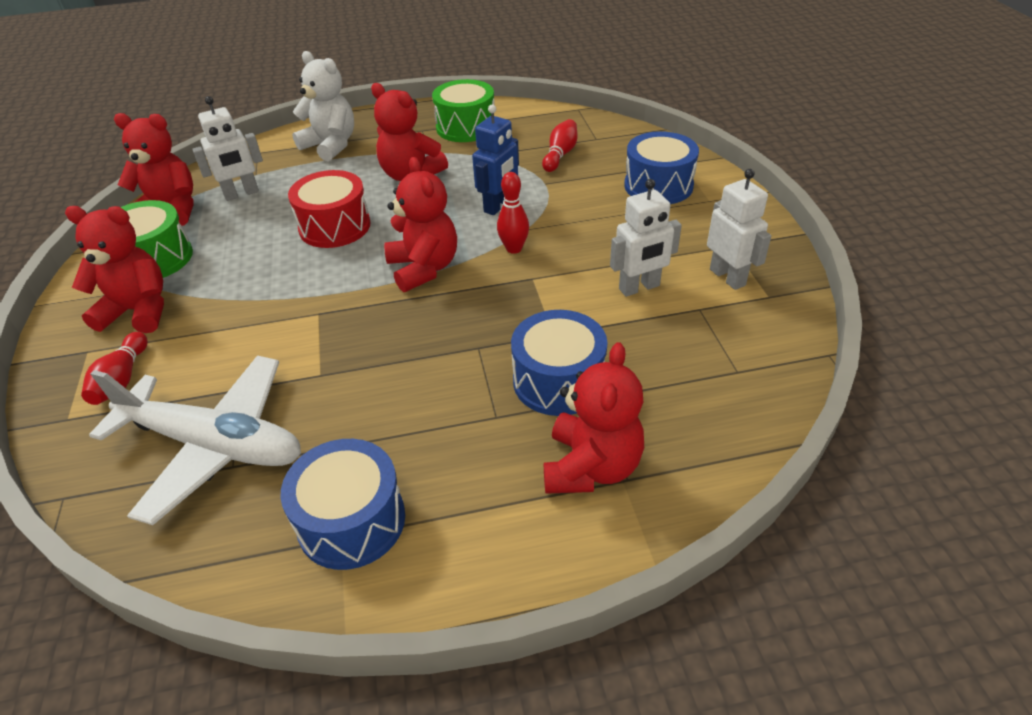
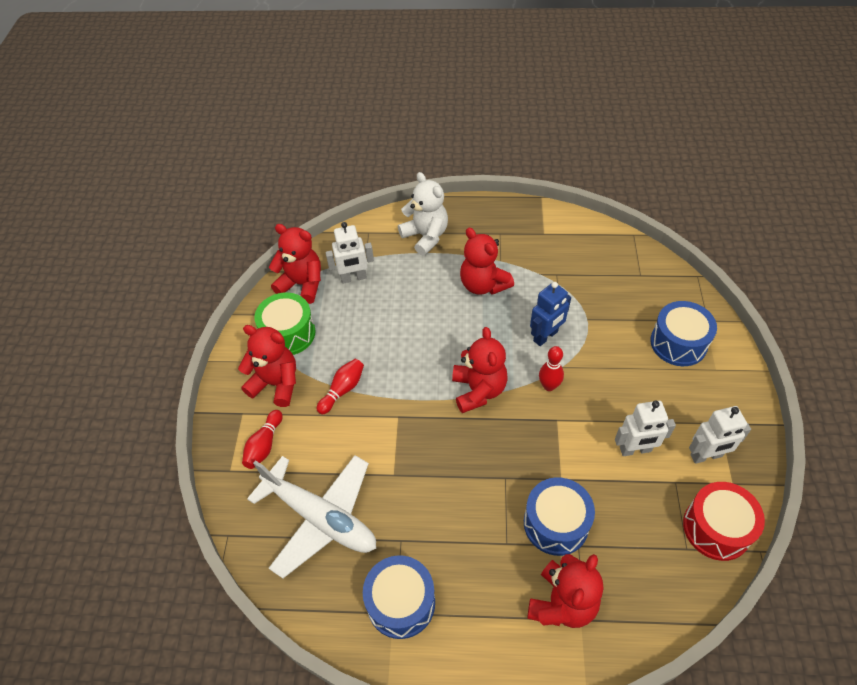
camera: 15 degrees right, 10 degrees up
(334, 226) = (419, 330): red drum -> red drum (716, 528)
(466, 127) = (536, 238): green drum -> none
(560, 155) = (606, 288): red bowling pin -> red bowling pin (342, 390)
(727, 277) = (706, 456): white robot -> white robot turned 90 degrees clockwise

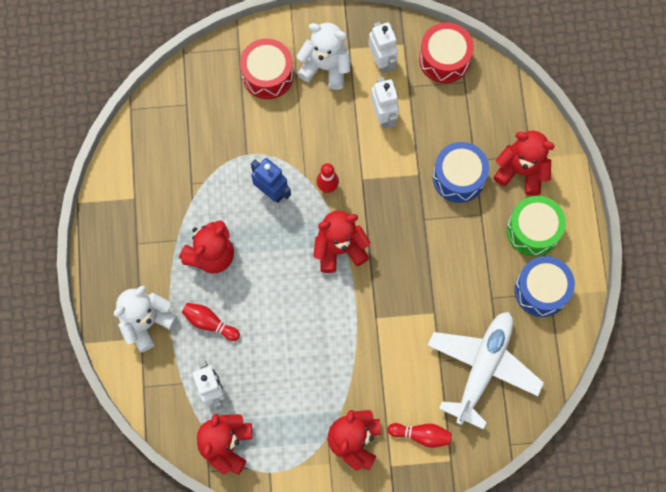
camera: 100 degrees left, 20 degrees up
(288, 333) = (292, 444): green drum -> green drum (533, 230)
(342, 390) = (353, 374): red bowling pin -> red bowling pin (209, 323)
(678, 343) = (267, 75): blue drum -> red drum
(693, 397) = (325, 67): none -> white teddy bear

